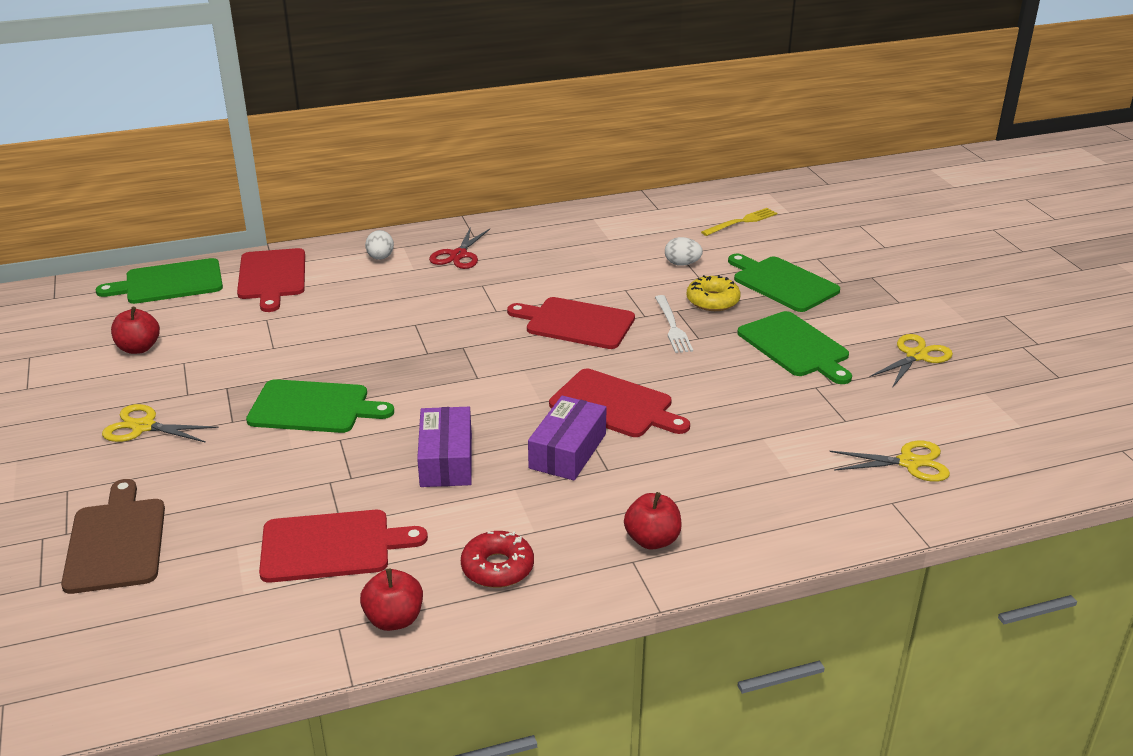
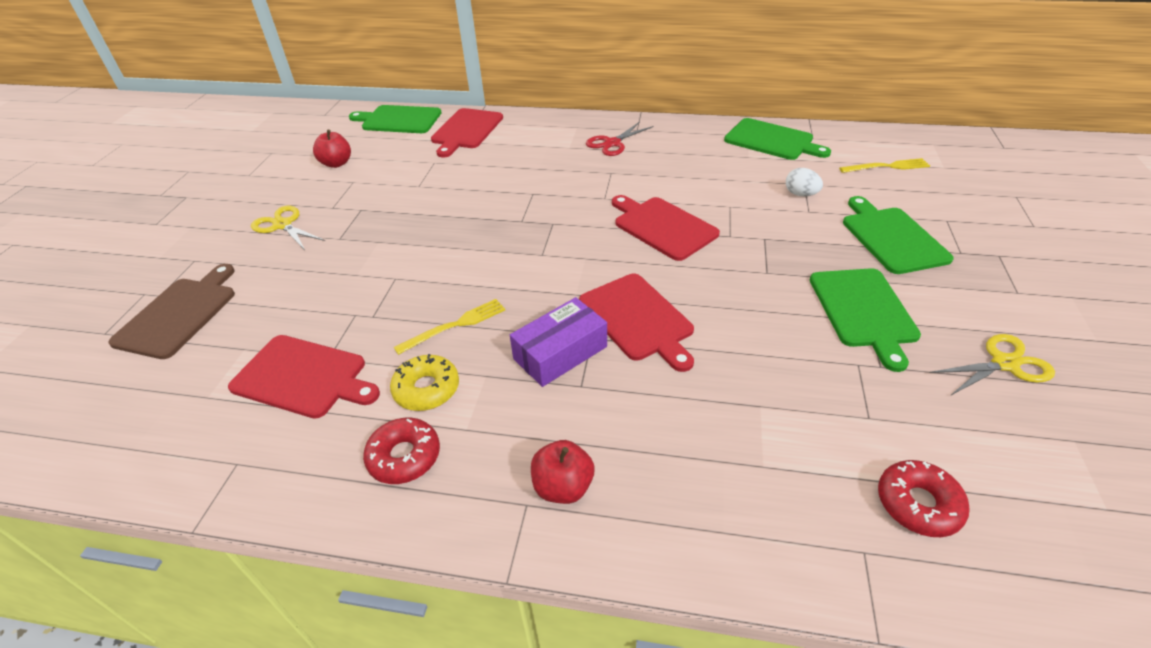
camera: 30 degrees right, 10 degrees up
(314, 407) = (401, 244): green cutting board -> green cutting board (772, 140)
(380, 258) = (552, 132): white egg -> none
(394, 619) = (281, 475): red apple -> none
(446, 460) = (455, 326): purple box -> yellow fork
(672, 326) = (749, 253): white fork -> none
(712, 301) = (806, 238): yellow donut -> yellow donut (426, 389)
(909, 463) = (918, 504): yellow scissors -> red donut

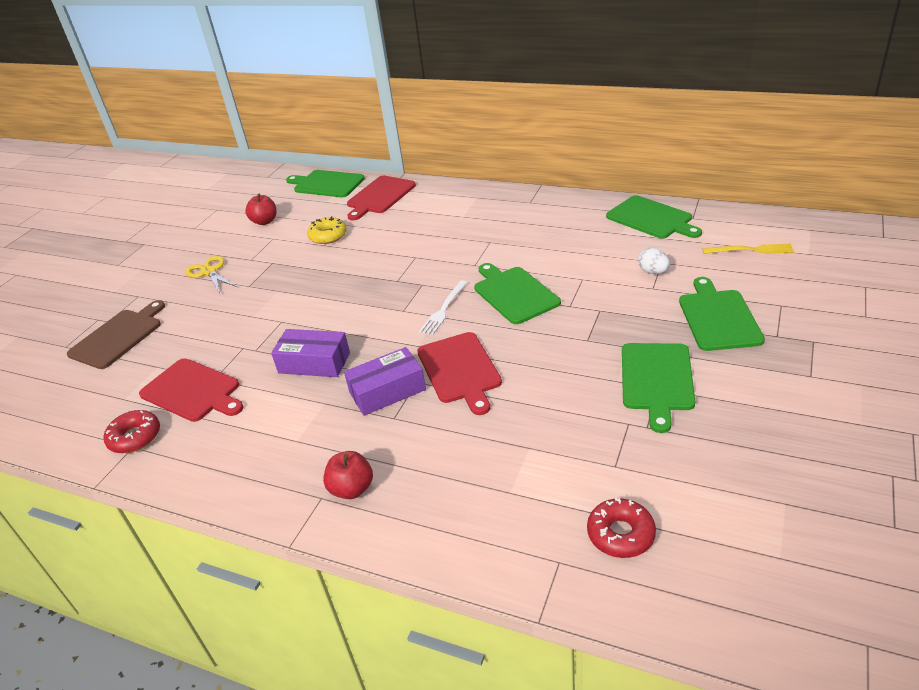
camera: 15 degrees right, 5 degrees down
(404, 457) = (246, 455): red donut -> red donut (135, 437)
(426, 389) = (277, 409): yellow donut -> yellow donut (328, 236)
(455, 326) = (314, 363): yellow fork -> purple box
(589, 250) = (443, 309): none -> white fork
(612, 143) = (502, 214): red scissors -> none
(662, 226) = (514, 293): red cutting board -> green cutting board
(1004, 364) = (760, 436): yellow scissors -> none

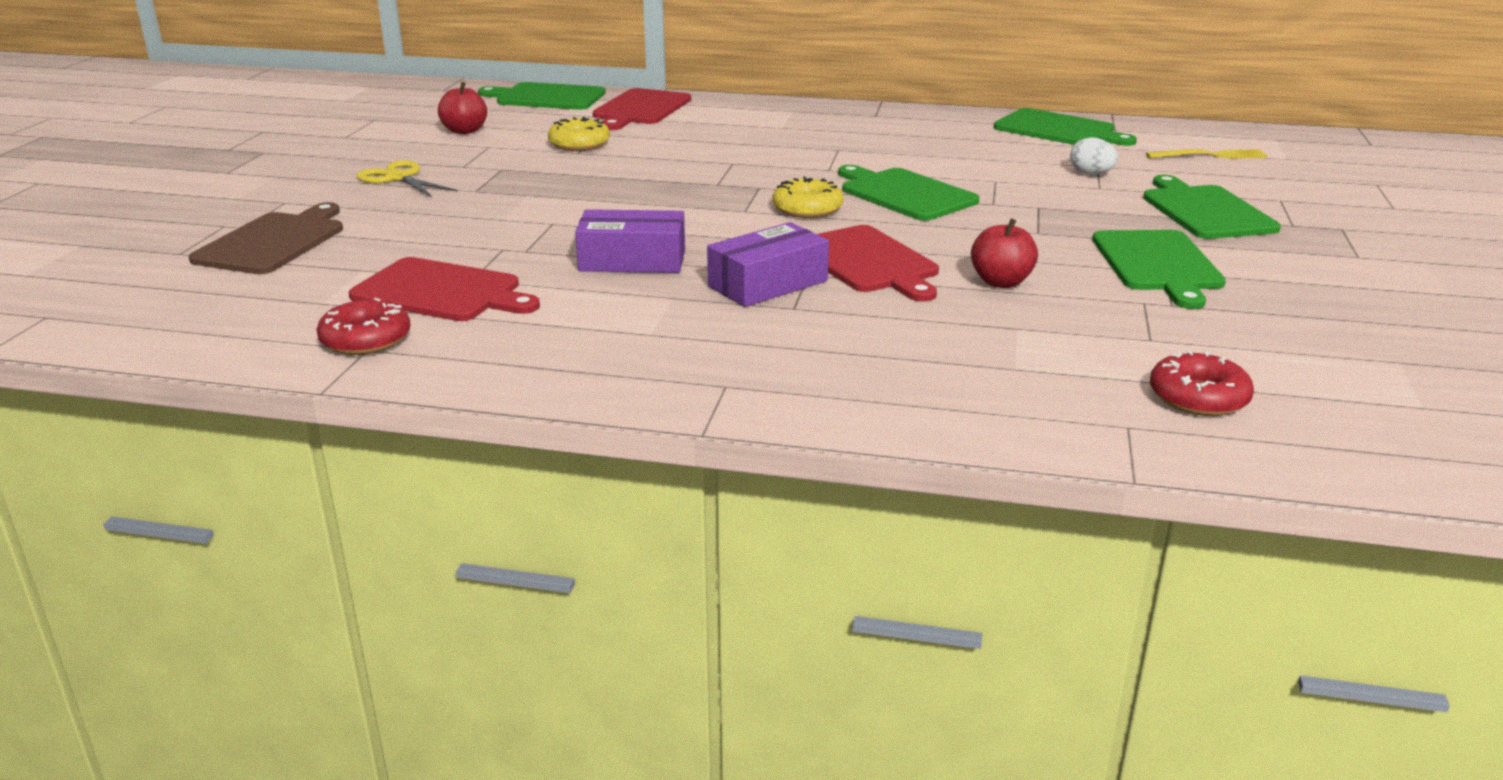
camera: 15 degrees left, 10 degrees down
(352, 489) = (770, 375): red apple -> red apple (1001, 282)
(443, 309) = (807, 209): white fork -> yellow donut

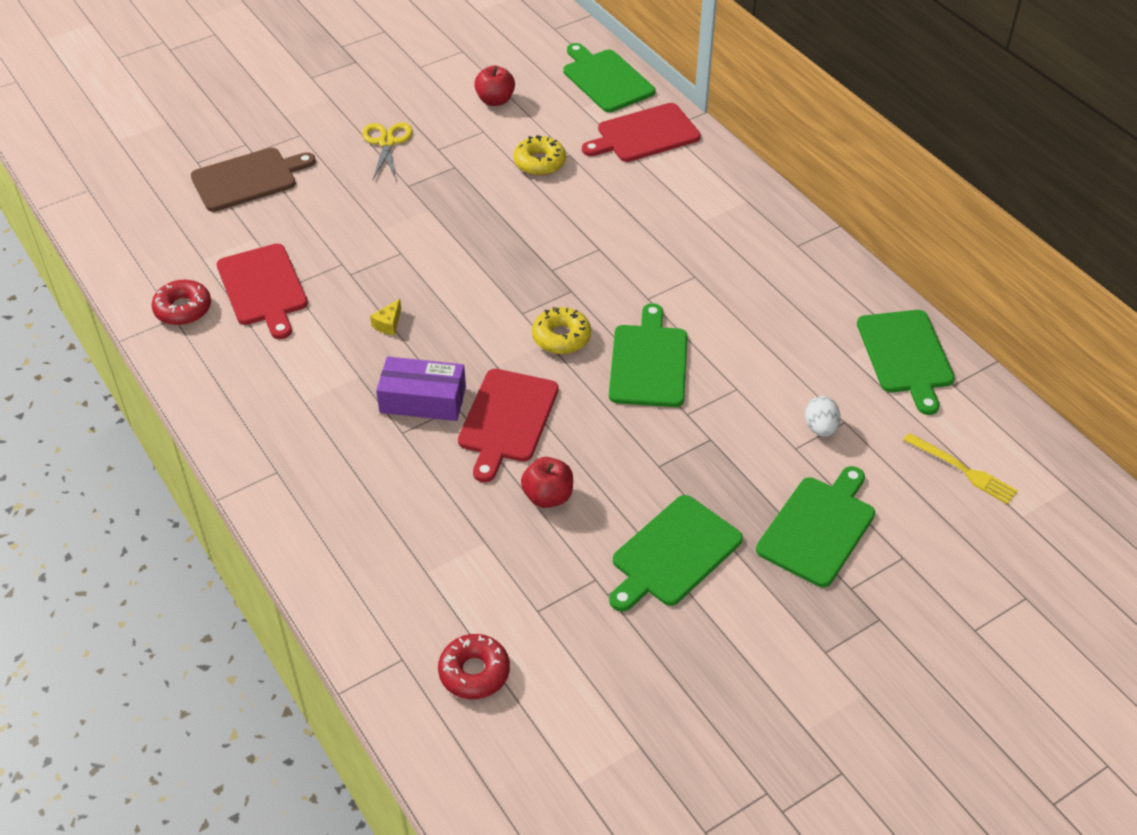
camera: 45 degrees right, 20 degrees up
(632, 260) = (388, 324): purple box -> yellow cheese

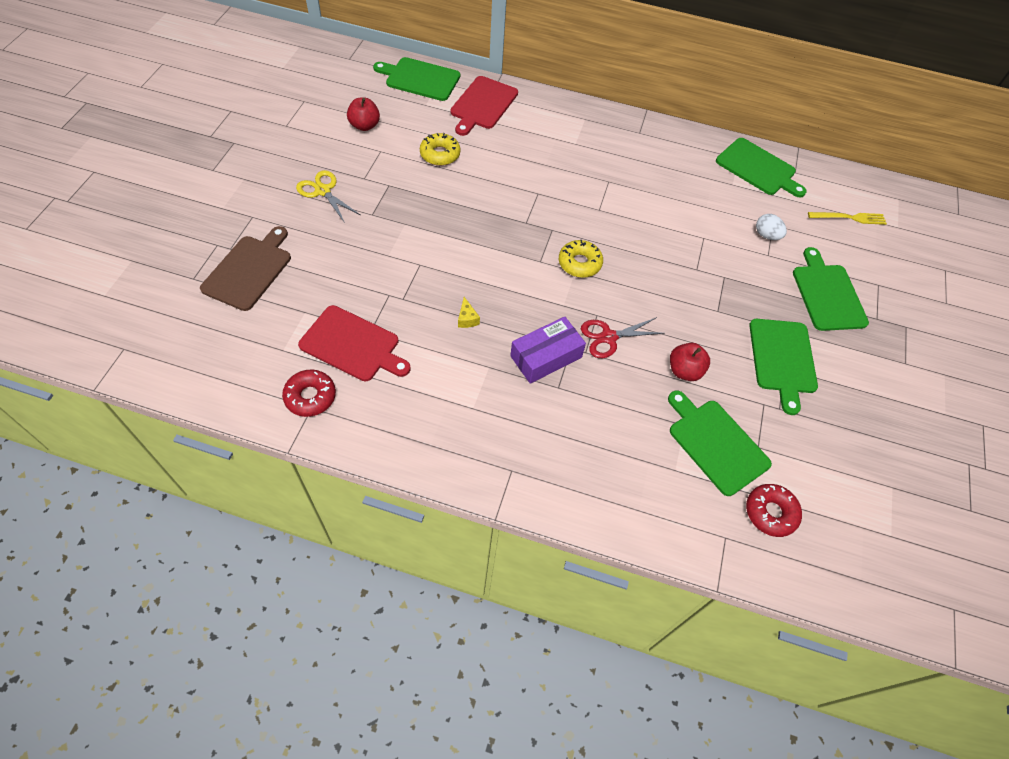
camera: 45 degrees left, 10 degrees up
(507, 420) = (608, 337): red cutting board -> red scissors
(649, 362) = (643, 249): green cutting board -> green cutting board (715, 443)

